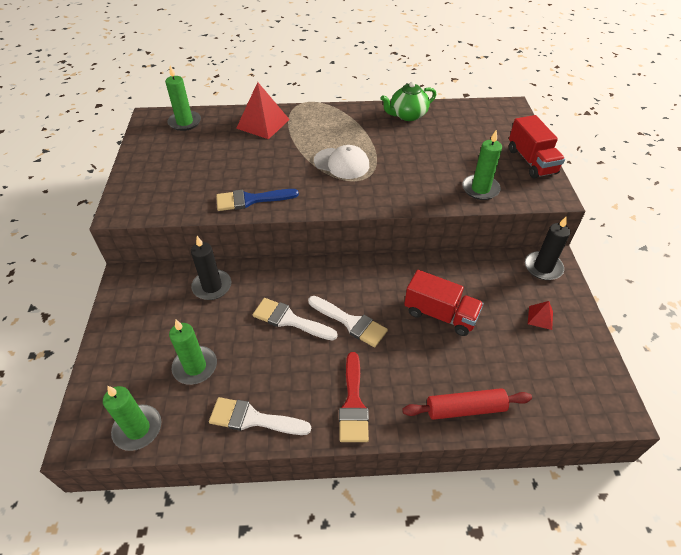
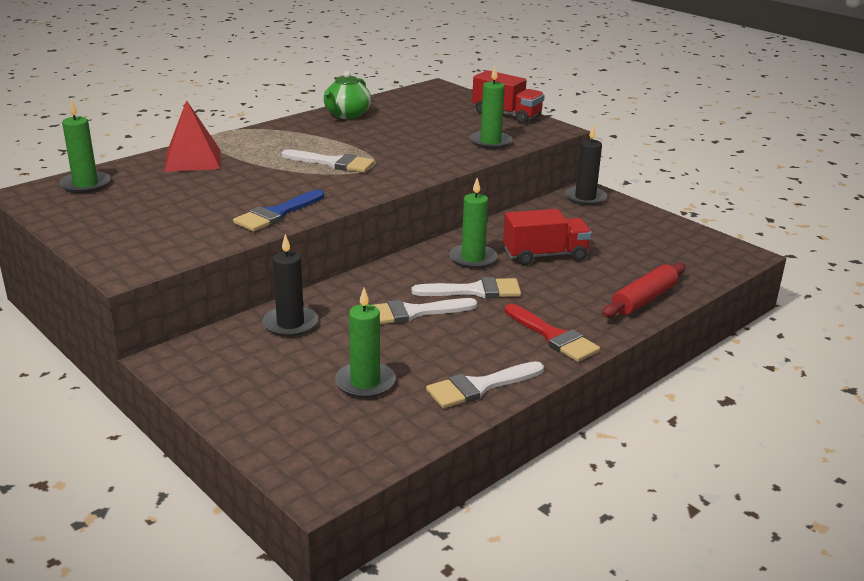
camera: 40 degrees left, 20 degrees down
(138, 429) = (372, 449): green candle -> green candle (473, 259)
(341, 163) = (333, 163): white cap -> white brush
(540, 317) = (624, 227): red pyramid -> none

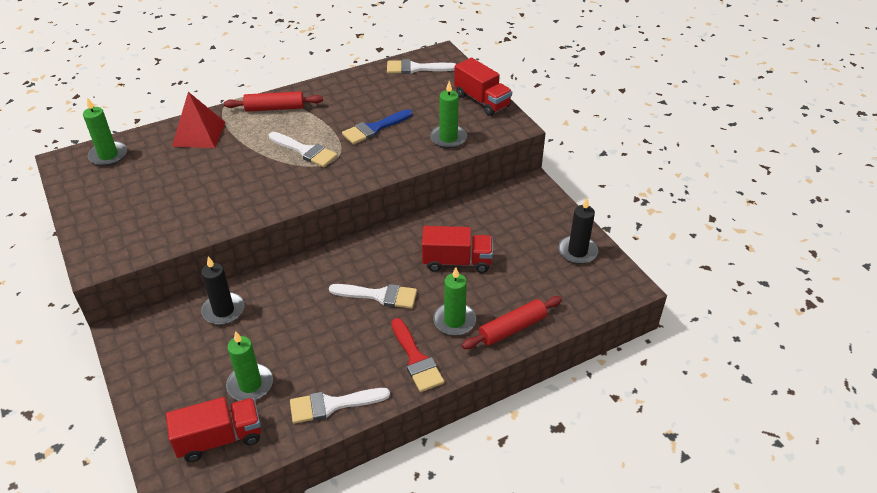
camera: 15 degrees right, 15 degrees up
(273, 135) = (274, 108): none -> red rolling pin
(277, 214) = (232, 211): blue brush -> blue brush (374, 129)
(347, 115) = (346, 87): green teapot -> none
(356, 435) = (219, 438): none -> red truck
(413, 312) = (320, 313): white brush -> white brush (415, 68)
(473, 259) = (396, 257): green candle -> green candle (454, 321)
(585, 198) = (527, 193): black candle -> black candle (577, 251)

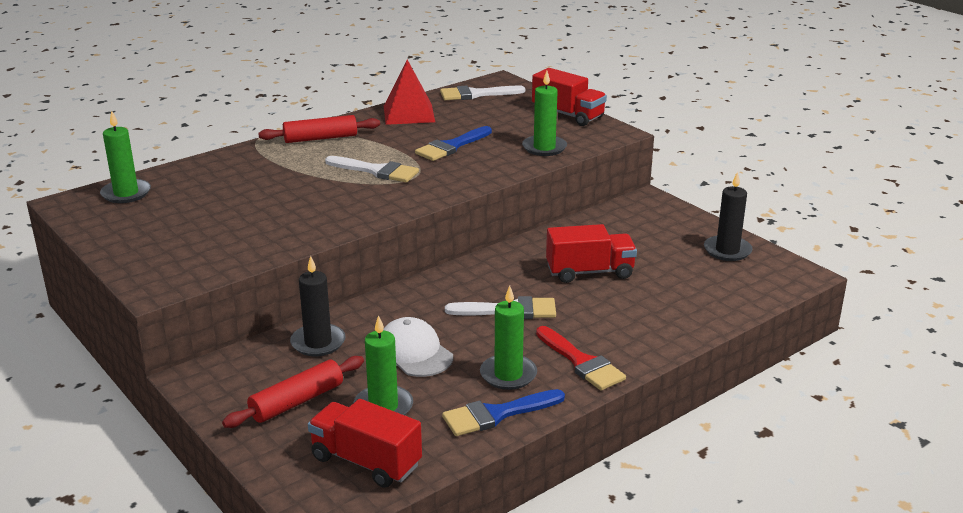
camera: 10 degrees left, 15 degrees down
(199, 134) = (235, 166): red pyramid -> red pyramid (409, 114)
(219, 438) = (366, 461): red truck -> red truck turned 120 degrees counterclockwise
(291, 331) = (414, 352): none -> white cap
(332, 405) = (496, 414): white brush -> blue brush
(454, 321) = (611, 324): green candle -> green candle (508, 375)
(512, 328) = (683, 323): red rolling pin -> red rolling pin (297, 401)

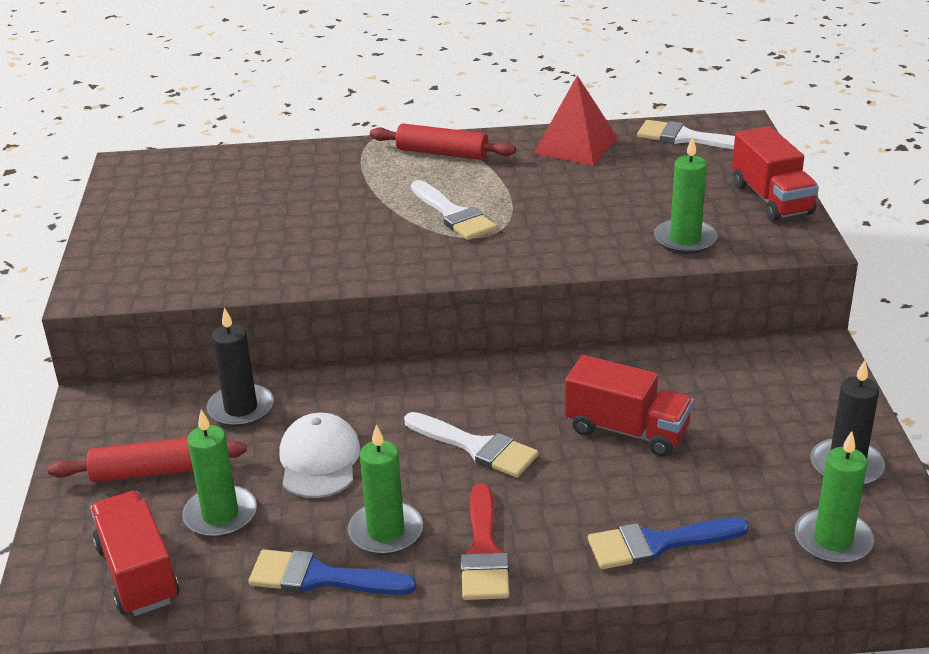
camera: 35 degrees right, 5 degrees up
(126, 193) = (185, 169): green candle -> green candle (833, 540)
(451, 146) = (574, 205): blue brush -> blue brush (657, 543)

